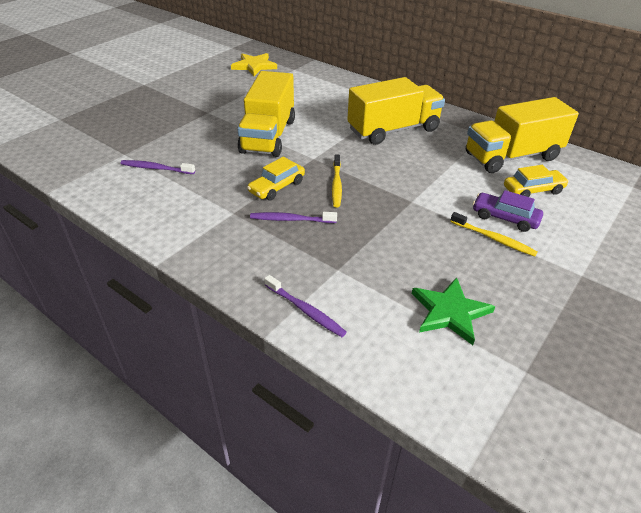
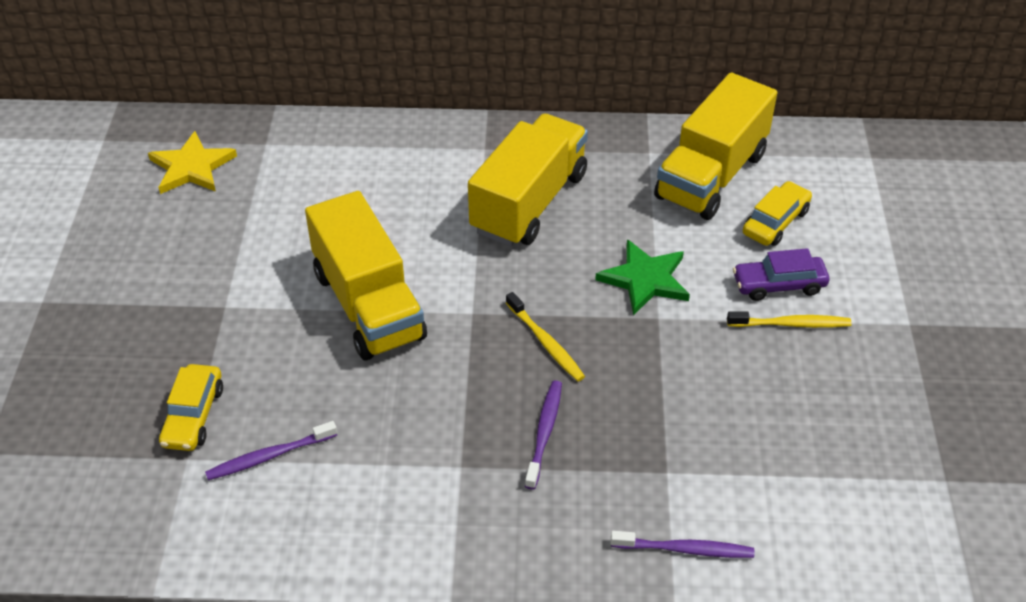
camera: 35 degrees left, 5 degrees up
(277, 187) = (474, 391): yellow car -> yellow car (193, 416)
(291, 219) = (544, 432): purple toothbrush -> purple toothbrush turned 135 degrees clockwise
(450, 312) = (827, 454): green star -> green star (645, 279)

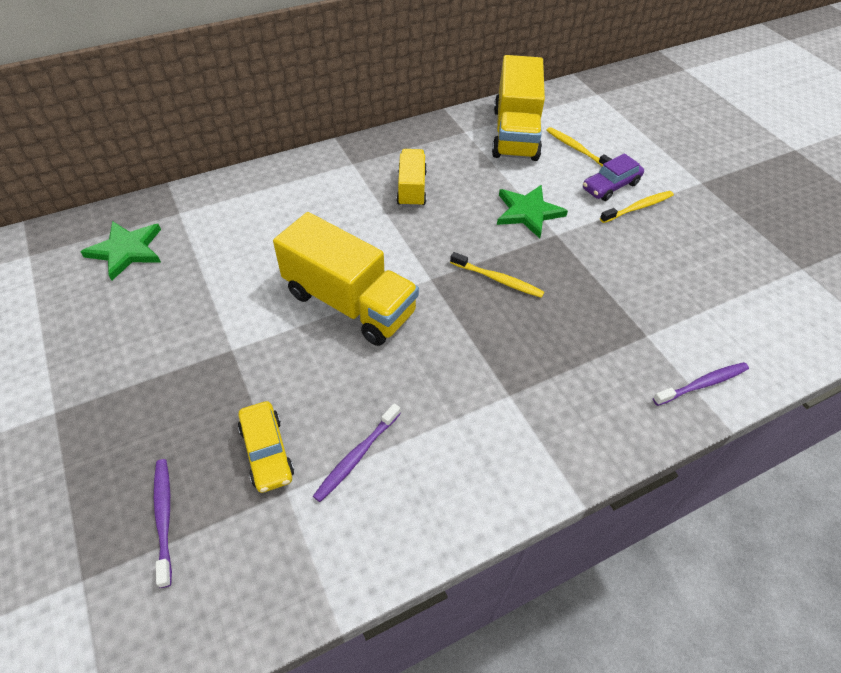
camera: 30 degrees left, 5 degrees up
(191, 167) = (126, 251): yellow star -> green star
(529, 202) = (411, 189): yellow truck -> yellow truck, size x0.57
(544, 432) = (547, 343): purple toothbrush -> purple toothbrush (164, 518)
(775, 222) = (576, 149): yellow car -> yellow toothbrush

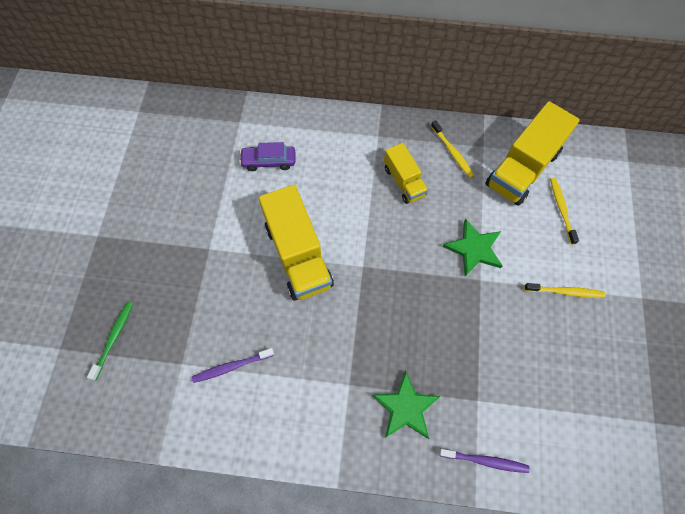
camera: 35 degrees right, 15 degrees up
(126, 251) = (192, 137): green star -> green star (405, 407)
(164, 518) = (114, 338): purple toothbrush -> green toothbrush
(267, 452) = (186, 331): yellow car -> none
(411, 189) = (404, 181): yellow truck -> yellow truck turned 120 degrees clockwise
(498, 279) = (408, 293): yellow toothbrush -> yellow toothbrush (452, 152)
(610, 186) = (560, 260): purple car -> purple car (269, 161)

